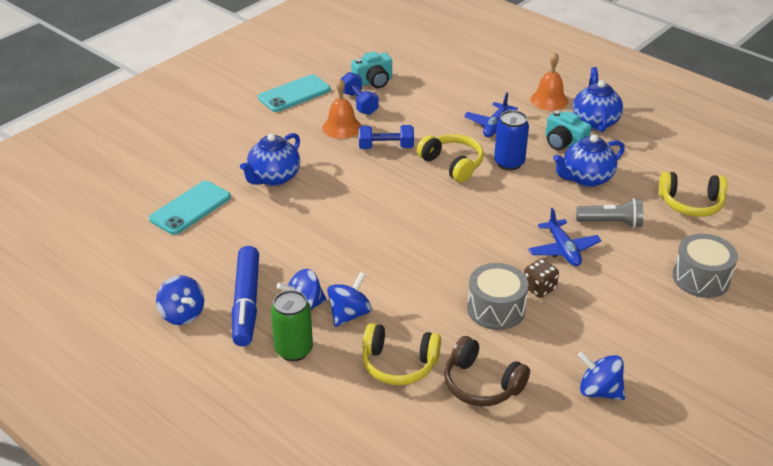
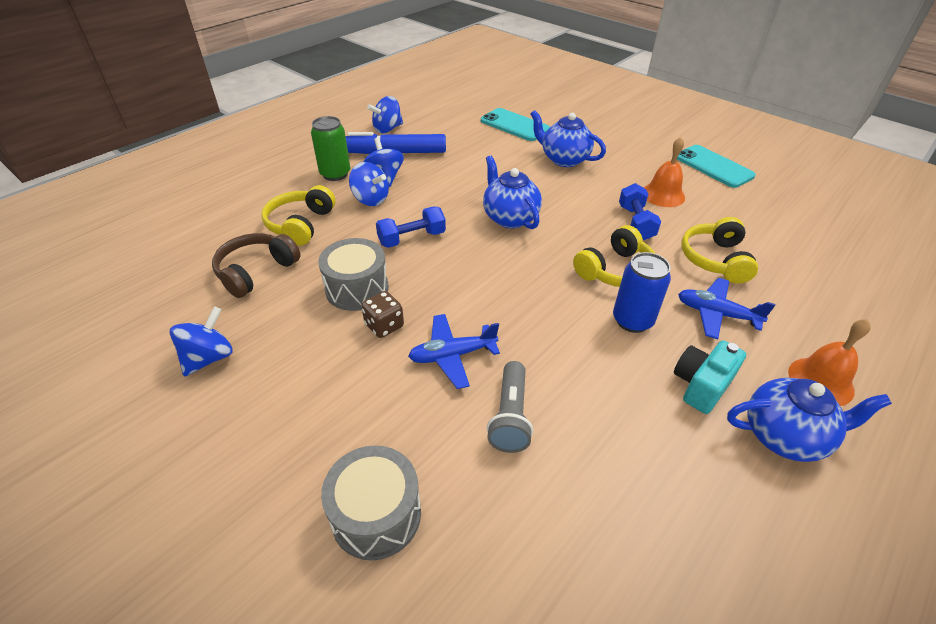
camera: 90 degrees right, 5 degrees up
(359, 103) = (717, 206): blue dumbbell -> blue dumbbell (412, 238)
(373, 82) = (769, 216): turquoise camera -> none
(586, 178) = (615, 401): blue teapot -> blue teapot (509, 218)
(691, 204) = (571, 545): yellow headphones -> yellow headphones (715, 259)

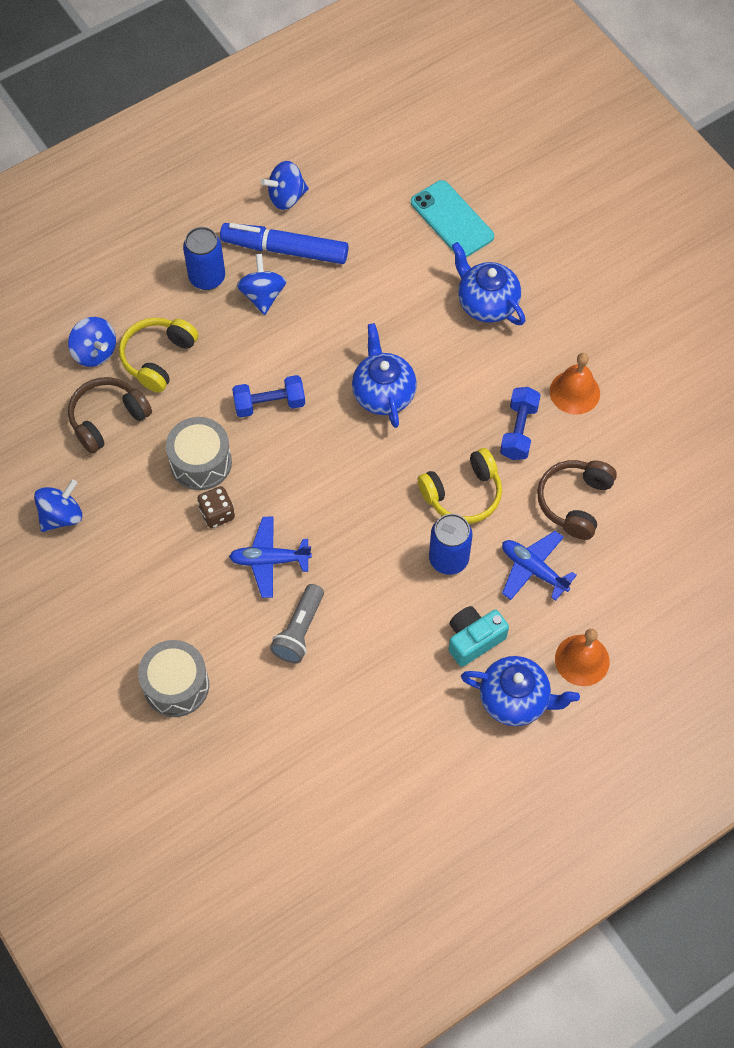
camera: 15 degrees right, 20 degrees up
(335, 174) = (207, 278): green can -> blue can
(370, 199) = (239, 332): blue spinning top -> blue spinning top (95, 352)
(713, 166) = (666, 354): turquoise phone -> none
(715, 259) = (574, 502): yellow headphones -> brown headphones

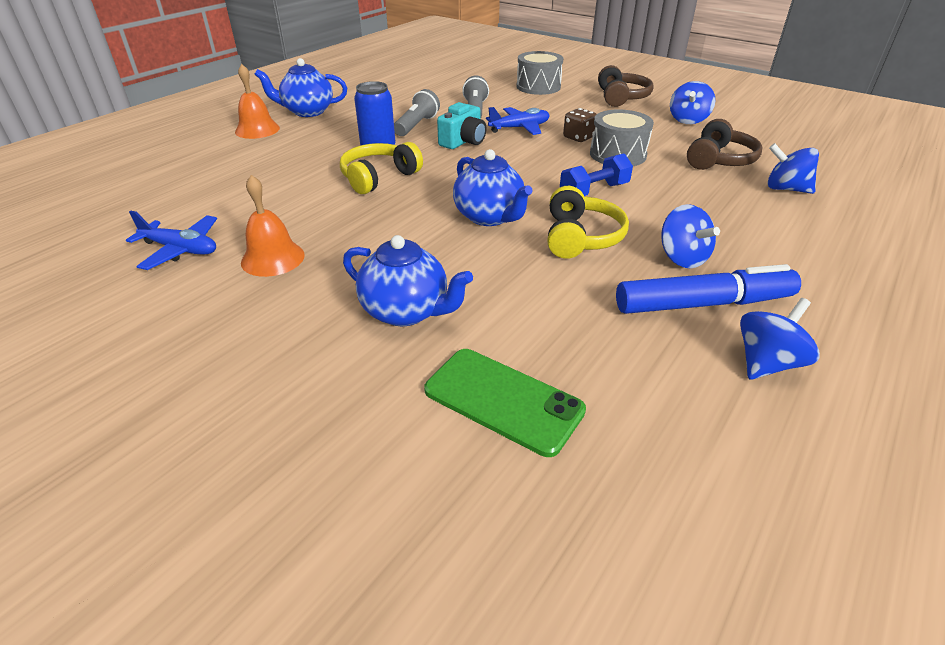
camera: 160 degrees right, 25 degrees down
(158, 358) = (726, 196): yellow headphones -> yellow headphones (580, 237)
(207, 278) = (758, 258): blue can -> none
(387, 608) = (416, 125): none -> grey flashlight
(452, 219) = (503, 400): turquoise phone -> green phone
(473, 639) = (345, 125): turquoise camera -> turquoise camera (463, 142)
(519, 431) = (334, 220): blue dumbbell -> none
(533, 569) = (303, 155): blue plane -> blue plane (181, 250)
(574, 502) = (268, 191): brown headphones -> brown headphones (621, 97)

